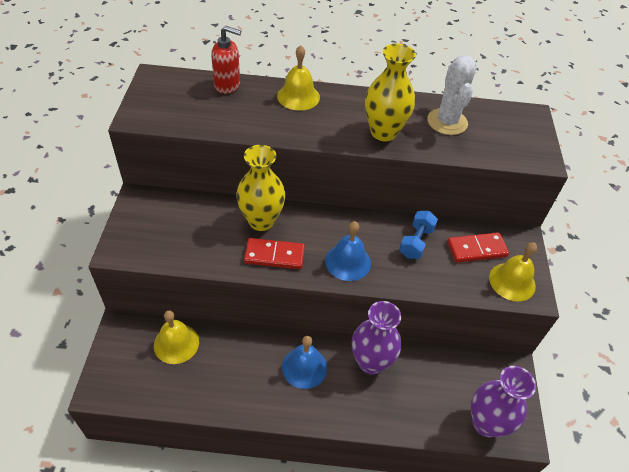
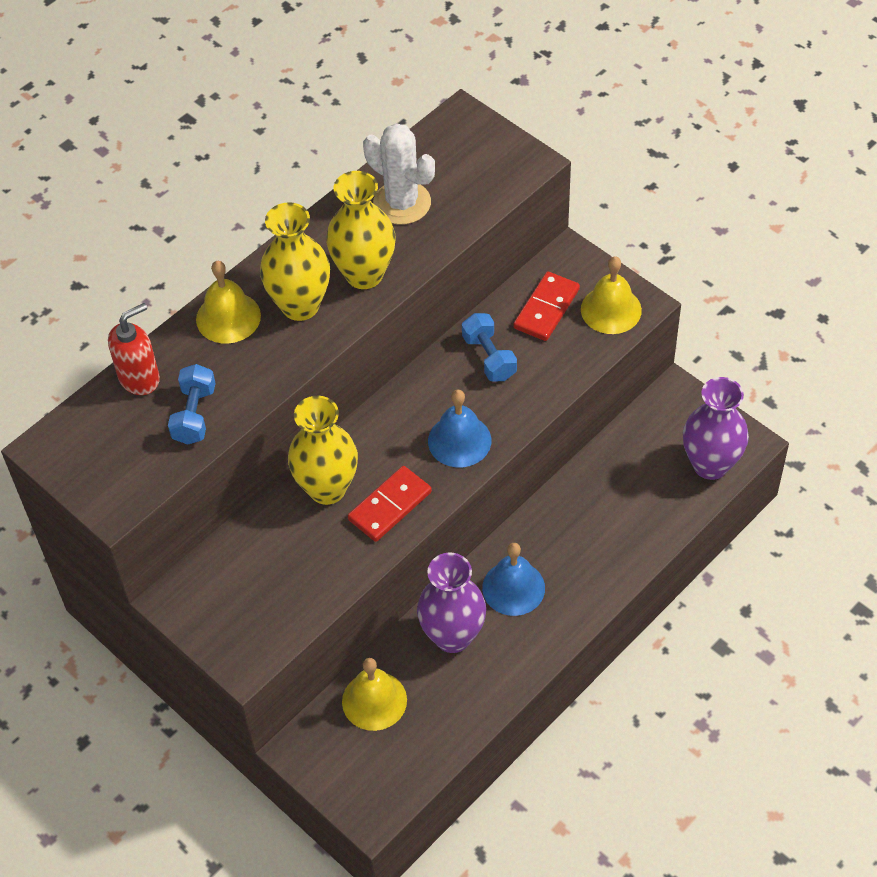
camera: 45 degrees left, 5 degrees up
(223, 116) = (194, 415): none -> blue dumbbell
(335, 118) = (300, 305): none -> yellow vase
(371, 362) = (560, 519): purple vase -> purple vase (453, 636)

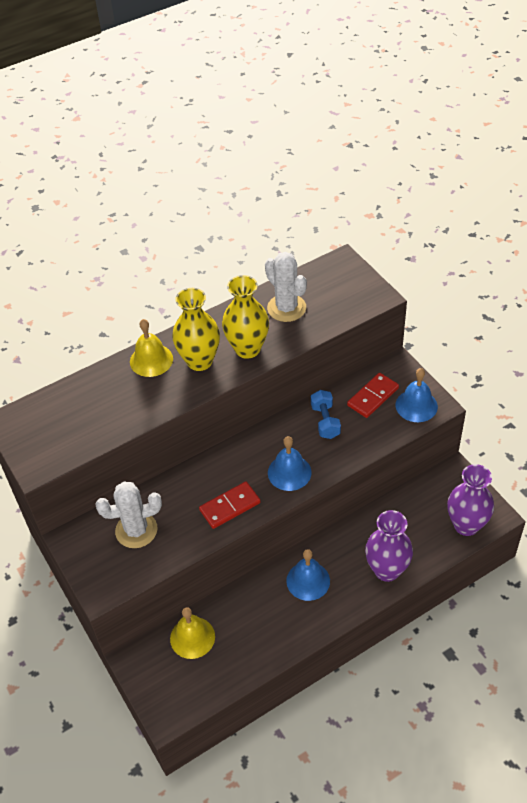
camera: 15 degrees right, 5 degrees down
(140, 378) = (82, 388): red soap dispenser -> none
(194, 415) = (108, 418): blue dumbbell -> none
(266, 567) = (136, 530): none -> white cactus
(327, 488) = (192, 486): yellow vase -> none
(453, 636) = (257, 605): purple vase -> purple vase (387, 570)
(611, 309) = (416, 405): yellow bell -> blue bell

